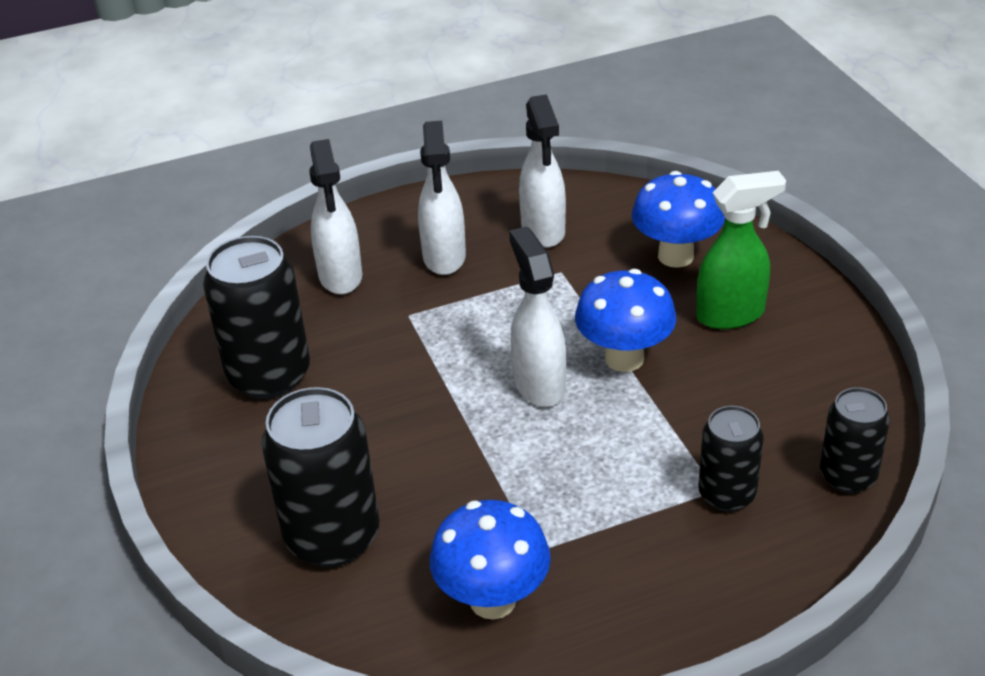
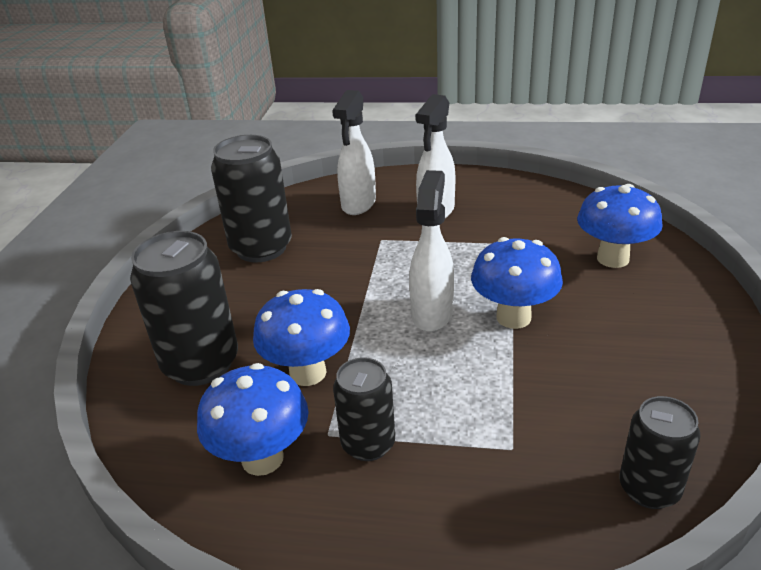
camera: 30 degrees right, 5 degrees down
(462, 499) = (308, 373): none -> blue mushroom
(543, 231) = (520, 214): white spray bottle -> none
(726, 494) = (519, 456): black can -> black can (368, 444)
(731, 315) = (630, 314): green spray bottle -> none

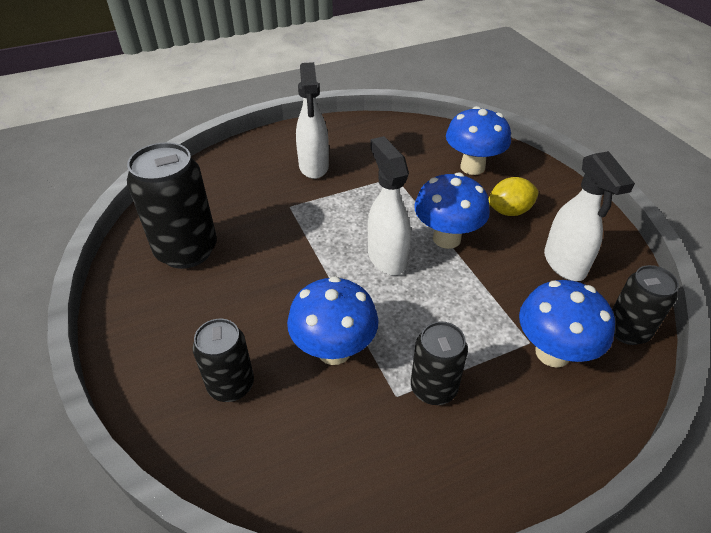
camera: 35 degrees left, 10 degrees up
(201, 364) = (231, 385): black can -> black can, size x0.61
(262, 458) = (364, 443): blue mushroom -> blue mushroom (552, 353)
(358, 204) = (241, 179): white spray bottle -> white spray bottle (565, 264)
(615, 315) = (509, 211): none -> yellow lemon

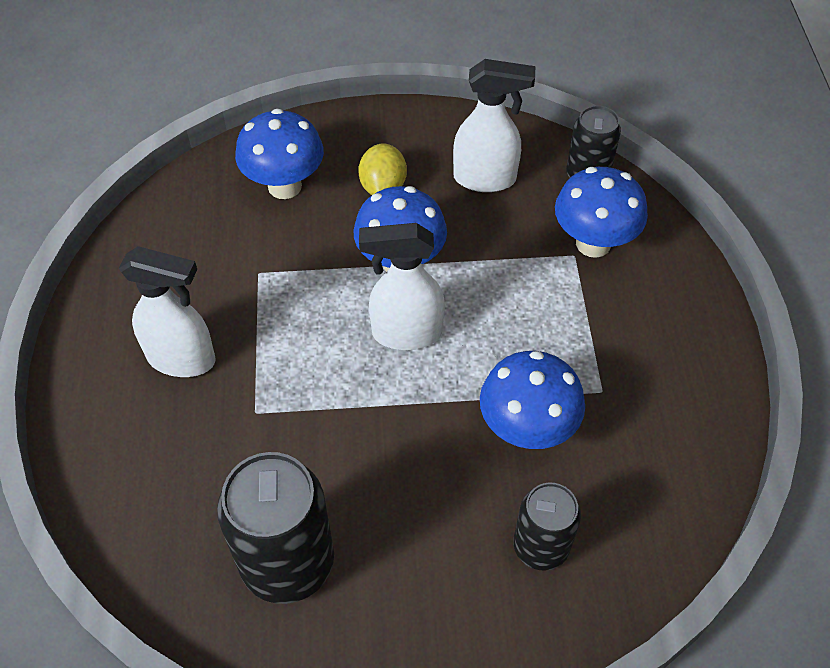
camera: 70 degrees left, 10 degrees up
(433, 388) = (603, 356): black can -> none

